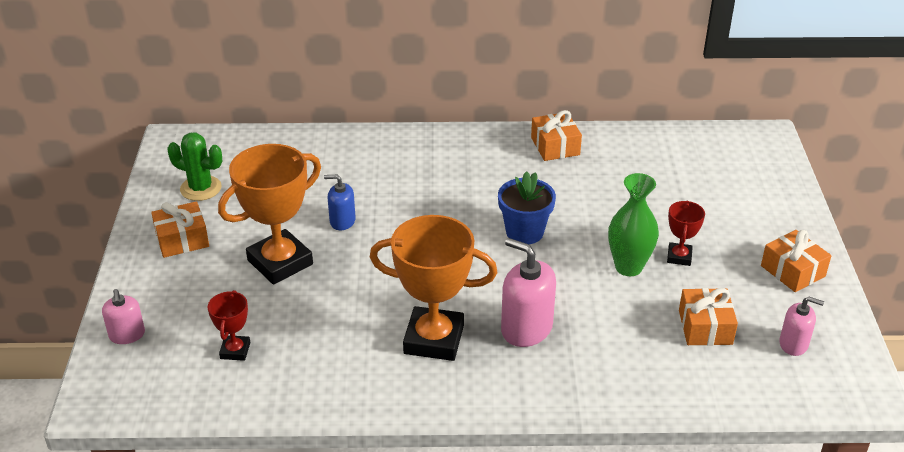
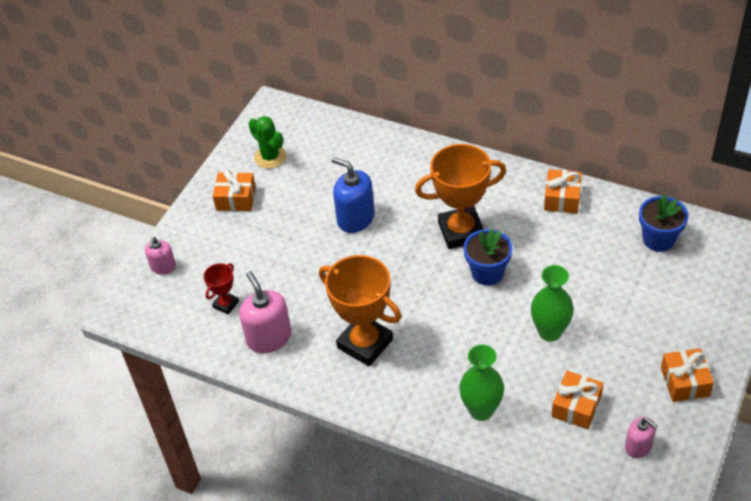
camera: 30 degrees right, 10 degrees up
(280, 262) = (292, 241): orange trophy -> orange trophy (461, 231)
(342, 221) = (355, 218): blue soap dispenser -> blue soap dispenser, size x1.68
(526, 328) = (437, 358): pink soap dispenser -> pink soap dispenser (269, 337)
(609, 363) = (481, 410): none -> green vase
(675, 156) = (658, 239): none -> blue flower pot
(679, 257) = (597, 336): red trophy -> none

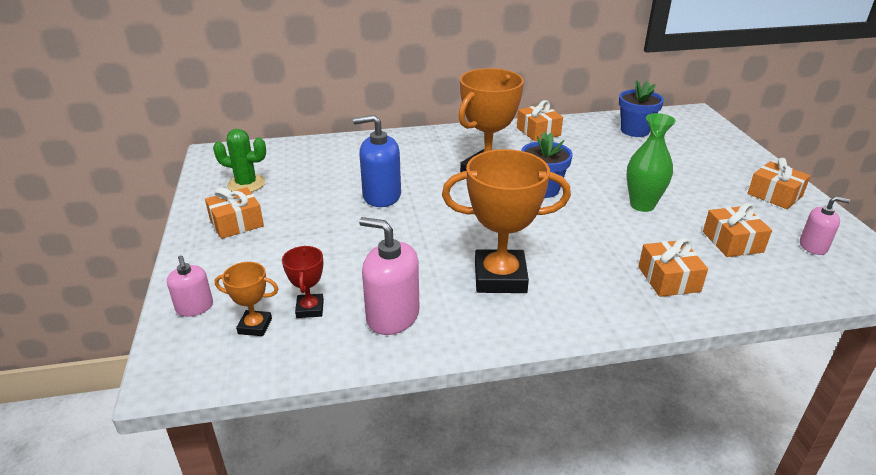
camera: 40 degrees left, 15 degrees down
(186, 301) = (255, 326): none -> orange trophy
(481, 410) = (668, 279): green vase -> orange gift

